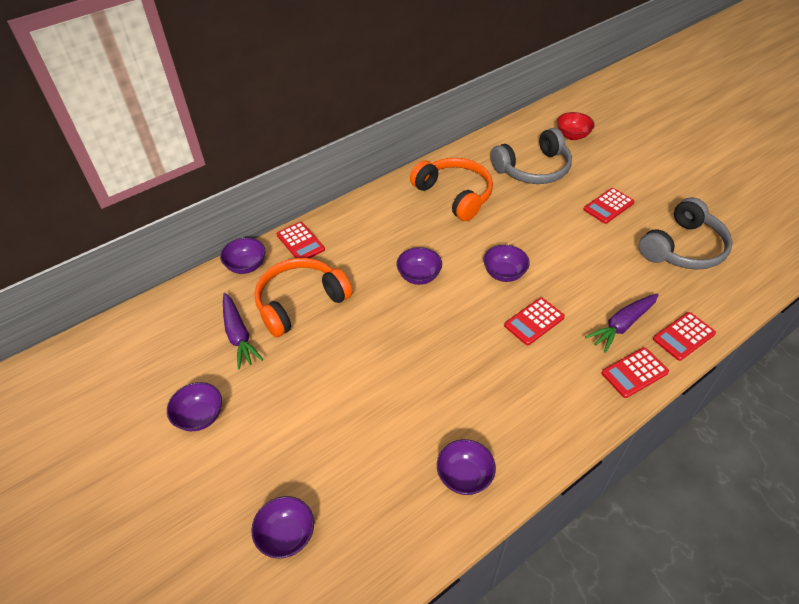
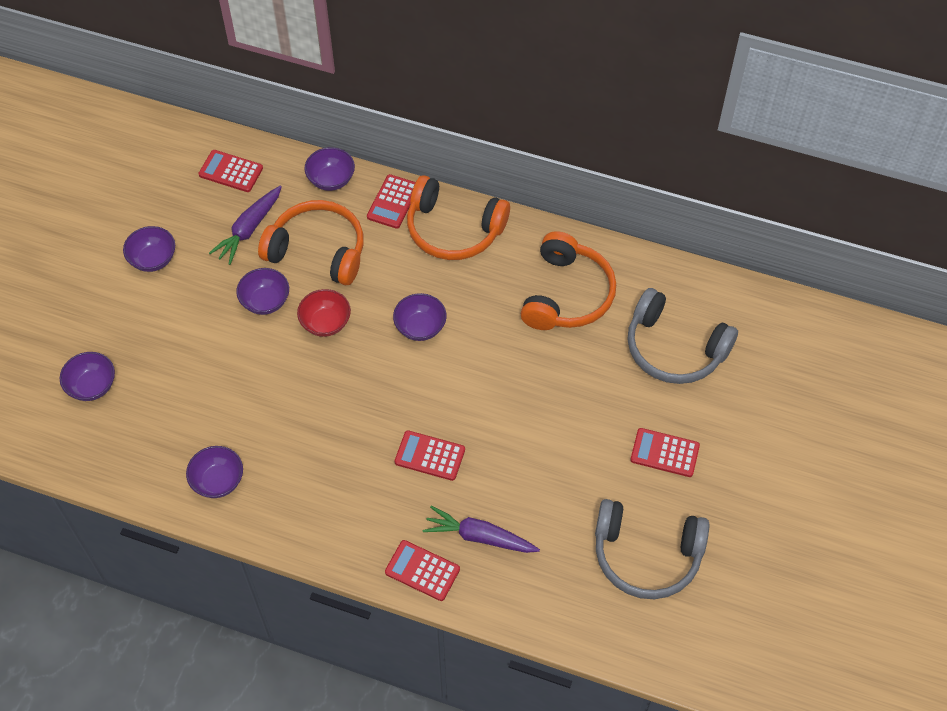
camera: 55 degrees right, 10 degrees up
(354, 223) = (453, 229): none -> orange headphones
(504, 273) = (478, 399): purple bowl -> purple bowl (265, 301)
(572, 135) = (776, 360): red bowl -> red bowl (325, 323)
(683, 336) = (503, 599): red calculator -> red calculator (231, 171)

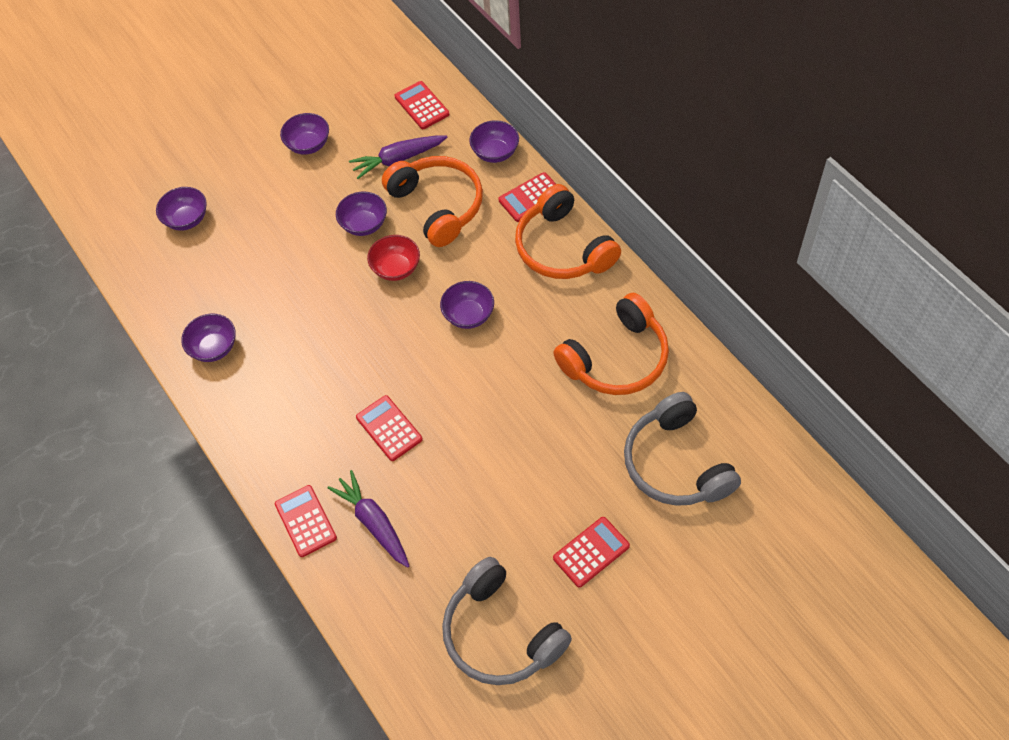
camera: 40 degrees right, 0 degrees up
(664, 453) = (591, 552): red calculator -> red calculator turned 90 degrees clockwise

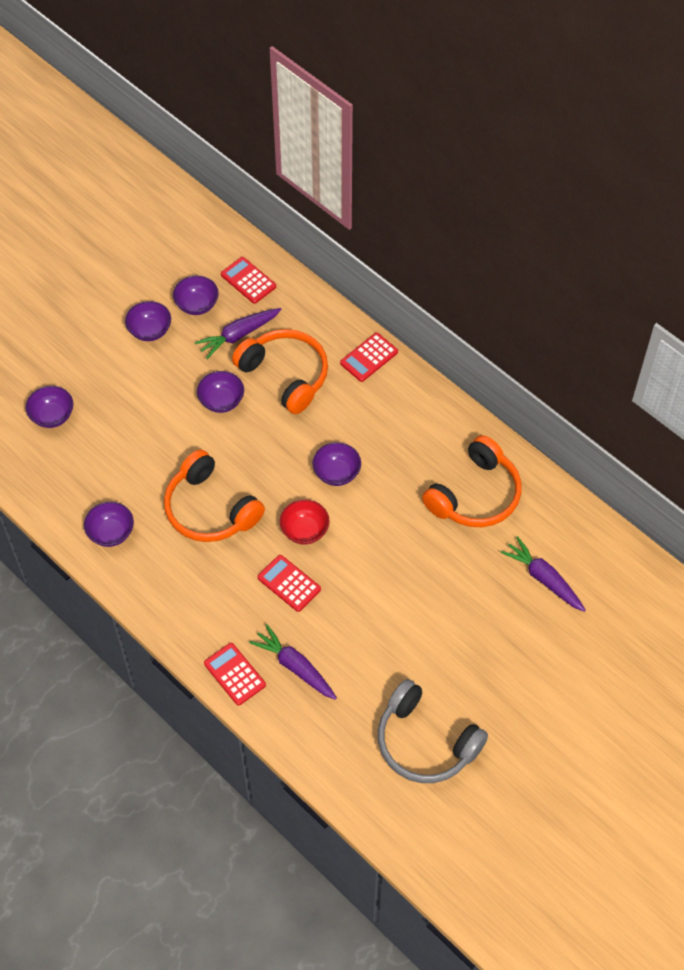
camera: 15 degrees left, 0 degrees up
(396, 268) = (261, 438): red bowl -> red bowl (304, 530)
(495, 153) = (327, 319): purple bowl -> purple bowl (197, 305)
(563, 248) = (407, 401): orange headphones -> orange headphones (210, 509)
(591, 552) = (487, 664): red calculator -> none
(676, 463) = (543, 579): grey headphones -> purple carrot

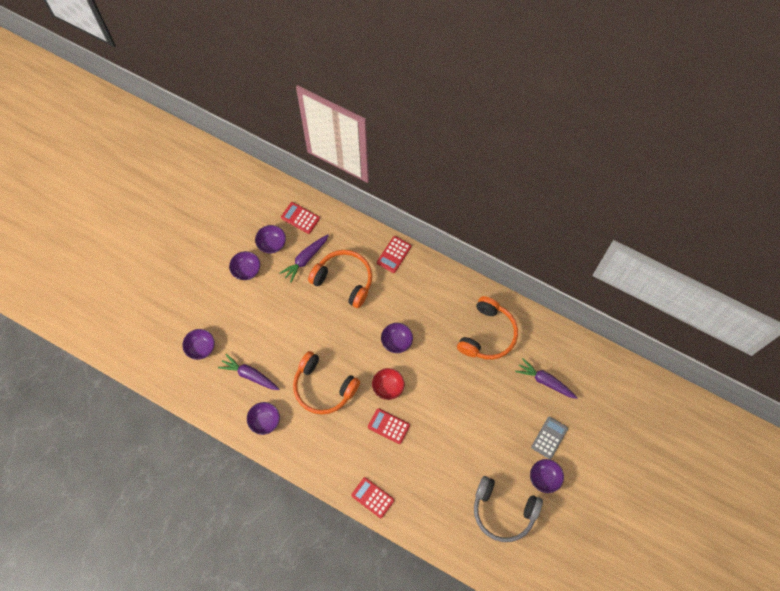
camera: 15 degrees left, 10 degrees up
(221, 401) = (308, 309): purple bowl -> purple bowl (544, 478)
(295, 667) = (409, 482): purple carrot -> purple carrot (250, 375)
(526, 658) = (549, 437): none -> grey calculator

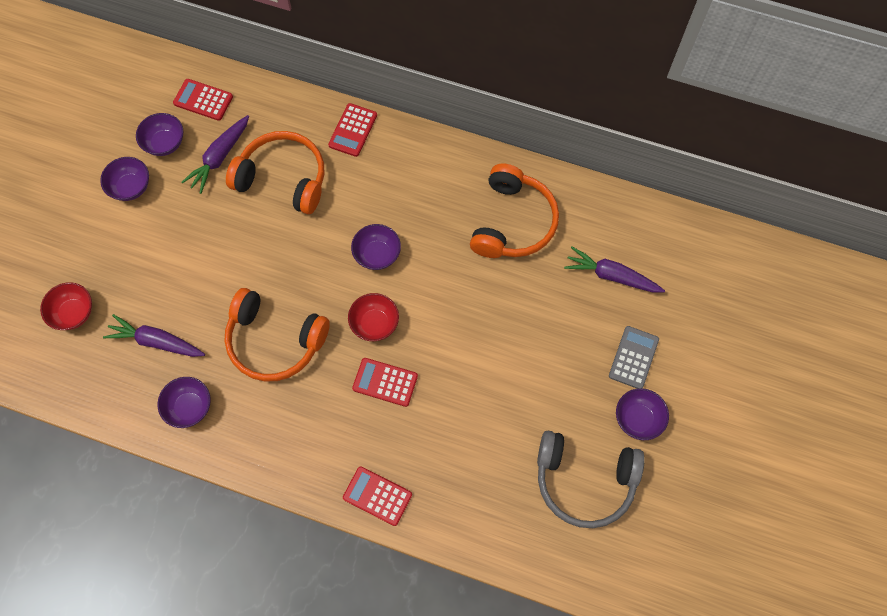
camera: 10 degrees left, 0 degrees up
(201, 347) = (74, 313): purple bowl -> red bowl

